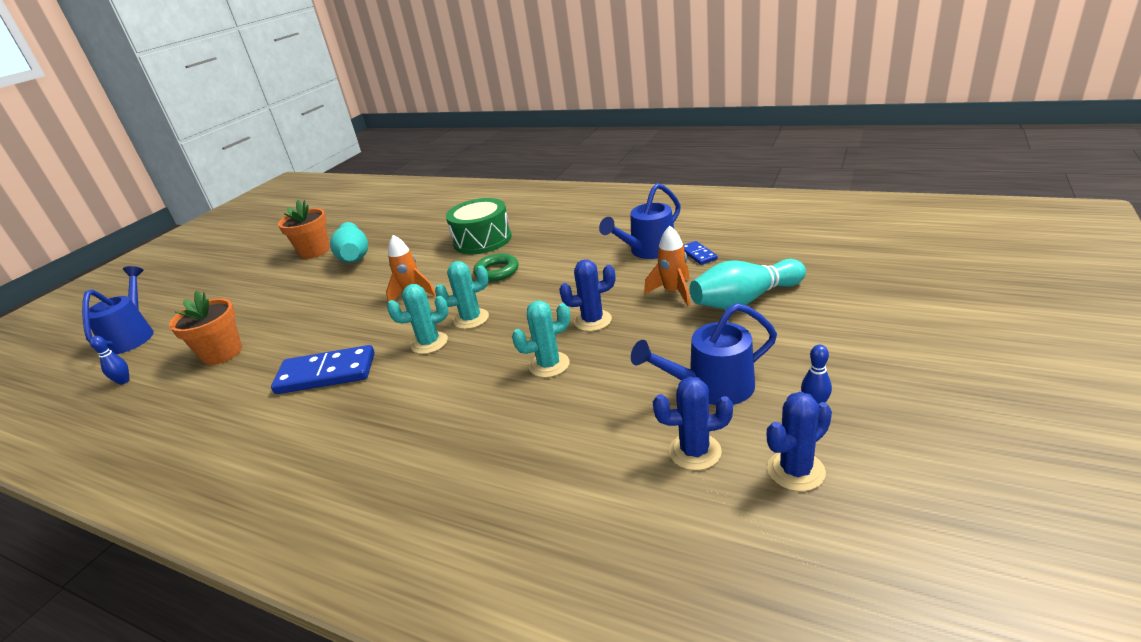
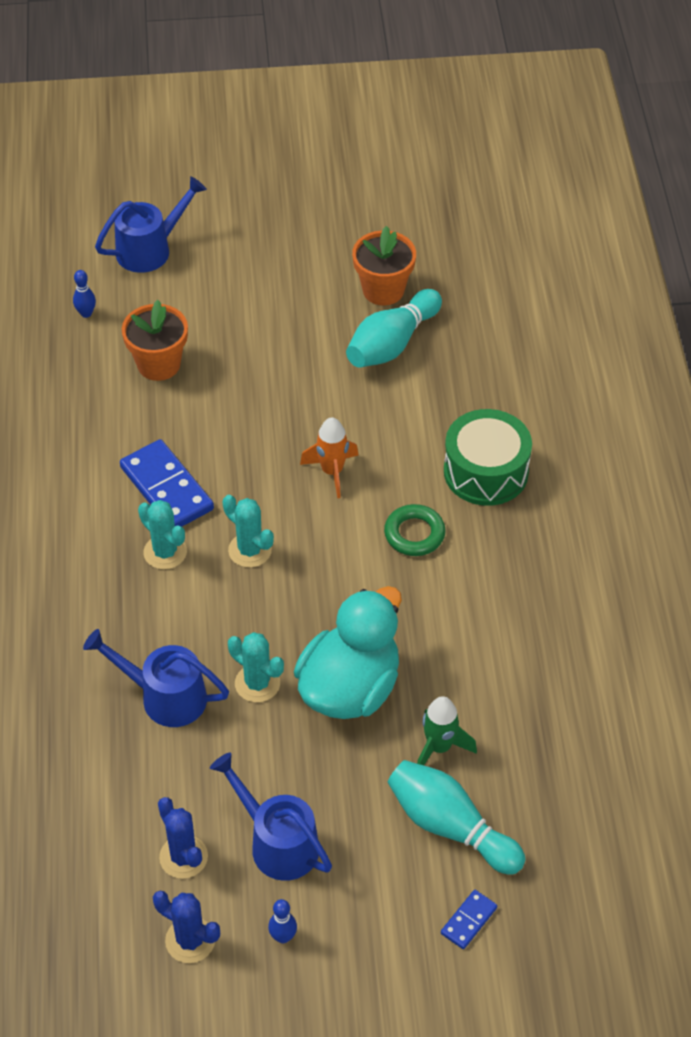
camera: 55 degrees right, 20 degrees up
(471, 319) = (307, 564): turquoise cactus -> turquoise cactus (165, 552)
(592, 321) = (350, 688): blue cactus -> turquoise duck
(648, 251) = (529, 682): blue watering can -> blue watering can (164, 696)
(673, 292) = (439, 747): orange rocket -> green rocket
(698, 254) = (541, 743): blue domino -> blue domino (469, 921)

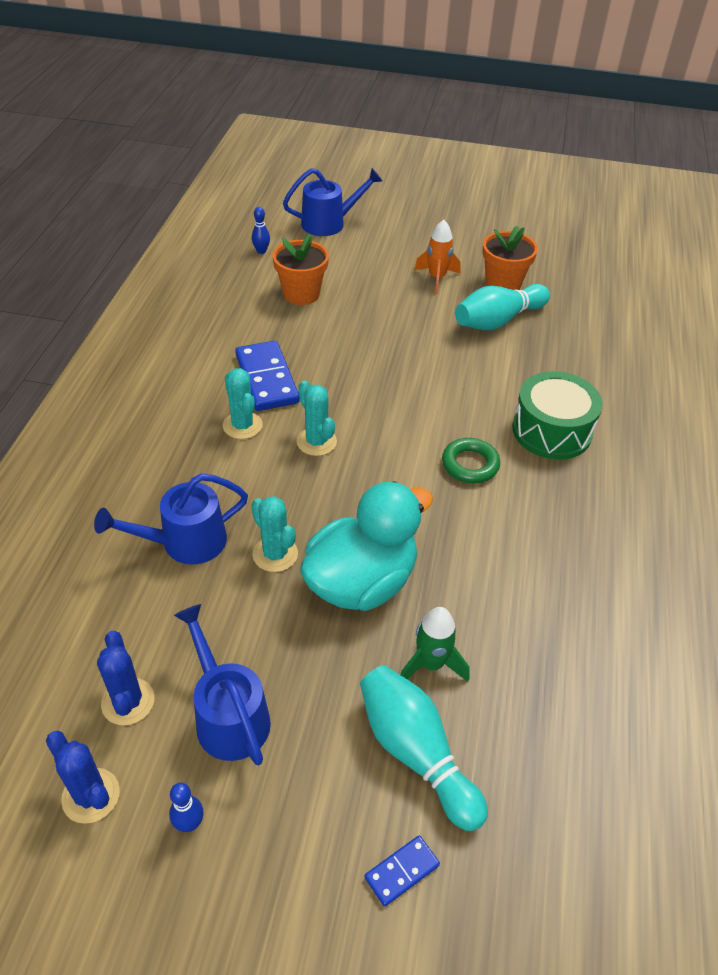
camera: 15 degrees right, 5 degrees down
(164, 696) = (184, 543): blue watering can -> blue watering can turned 60 degrees counterclockwise
(332, 471) = (413, 399): orange rocket -> orange rocket (437, 278)

